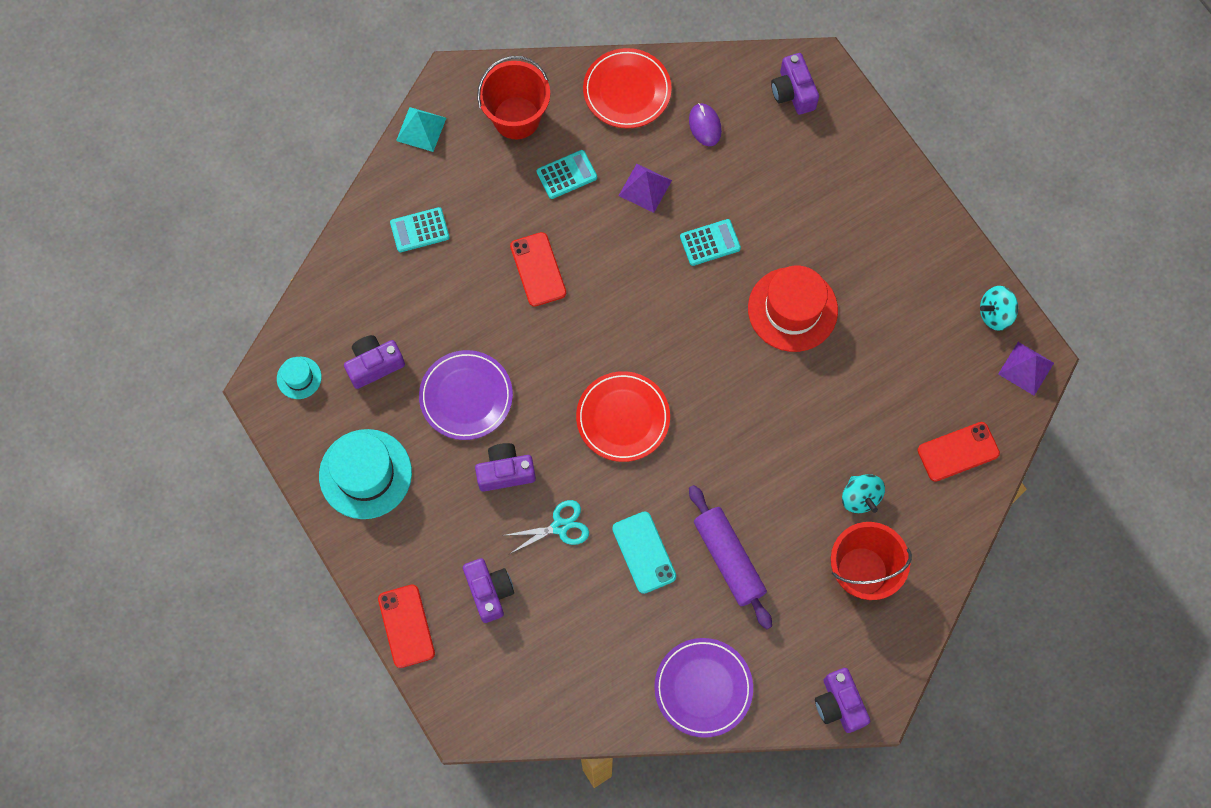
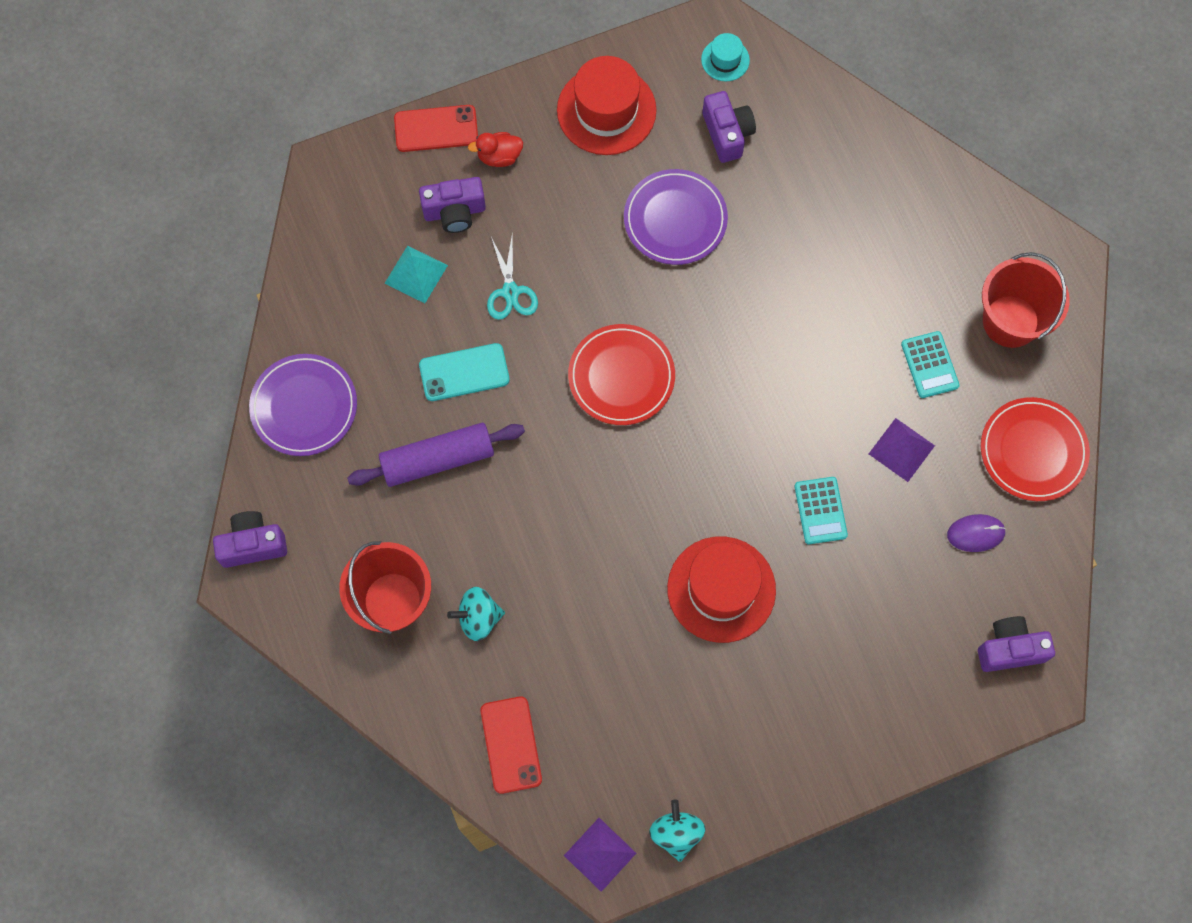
camera: 100 degrees right, 0 degrees up
(365, 474) = (606, 110): turquoise hat -> red hat
(419, 230) = (880, 199): turquoise calculator -> none
(421, 129) = (1007, 217): turquoise pyramid -> turquoise pyramid (416, 274)
(427, 562) = (499, 156): none -> red duck
(505, 472) = (582, 246): purple camera -> none
(538, 269) = (814, 315): red phone -> none

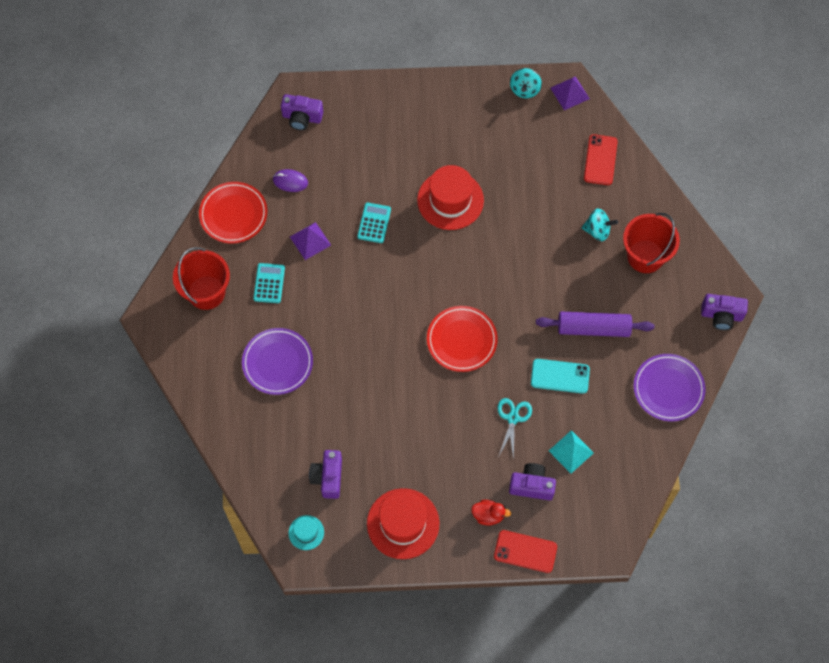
camera: 160 degrees left, 5 degrees down
(675, 219) = (387, 430): purple plate -> purple plate (277, 362)

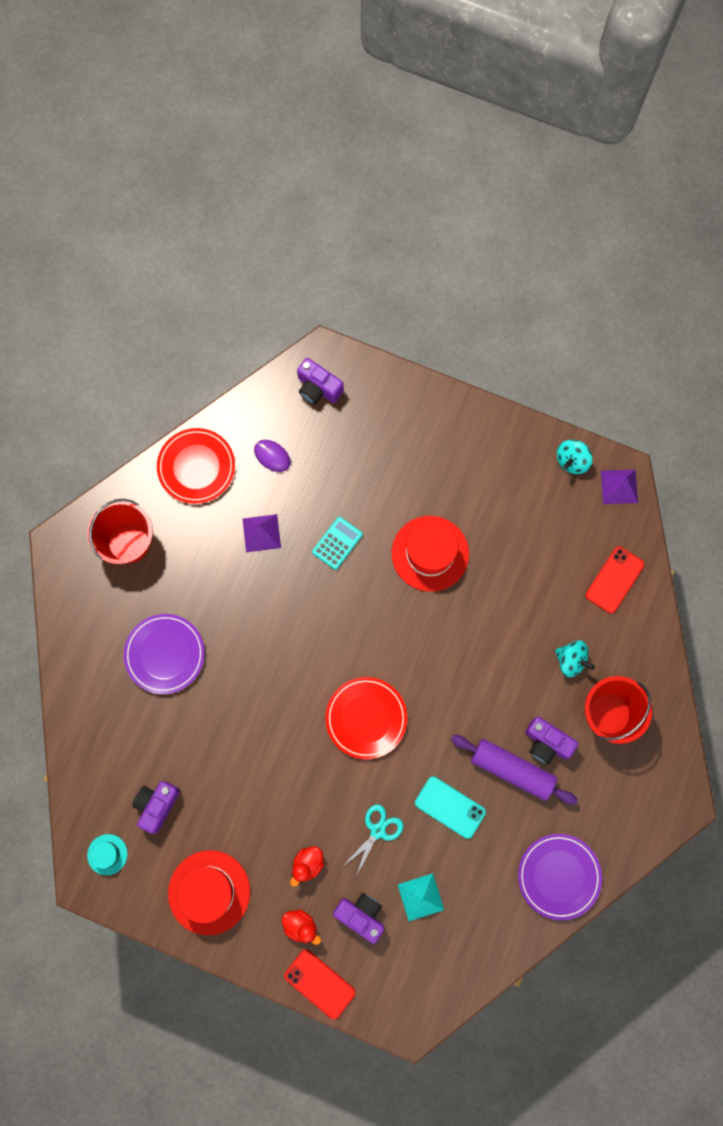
camera: 25 degrees right, 10 degrees up
(269, 283) = (197, 561): turquoise calculator -> none
(470, 467) = (307, 864): none -> red duck
(721, 316) = (658, 820): purple camera -> purple camera (547, 742)

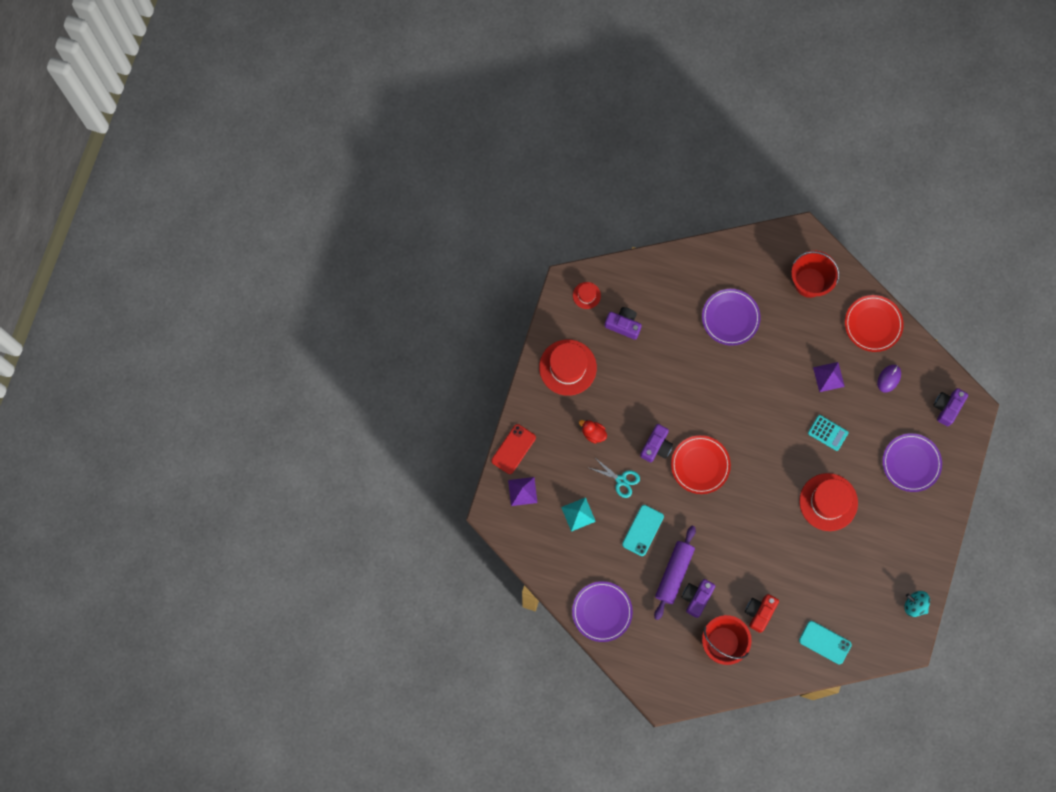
camera: 85 degrees right, 0 degrees up
(107, 854) = (586, 295): turquoise hat -> red hat
(301, 925) = (551, 432): red duck -> none
(361, 915) = (562, 473): purple camera -> purple camera (656, 446)
(387, 442) = (911, 463): none -> purple plate
(571, 660) = (759, 612): turquoise spinning top -> red camera
(614, 580) = (825, 642): red phone -> turquoise phone
(619, 486) = (899, 643): purple pyramid -> purple pyramid (522, 491)

